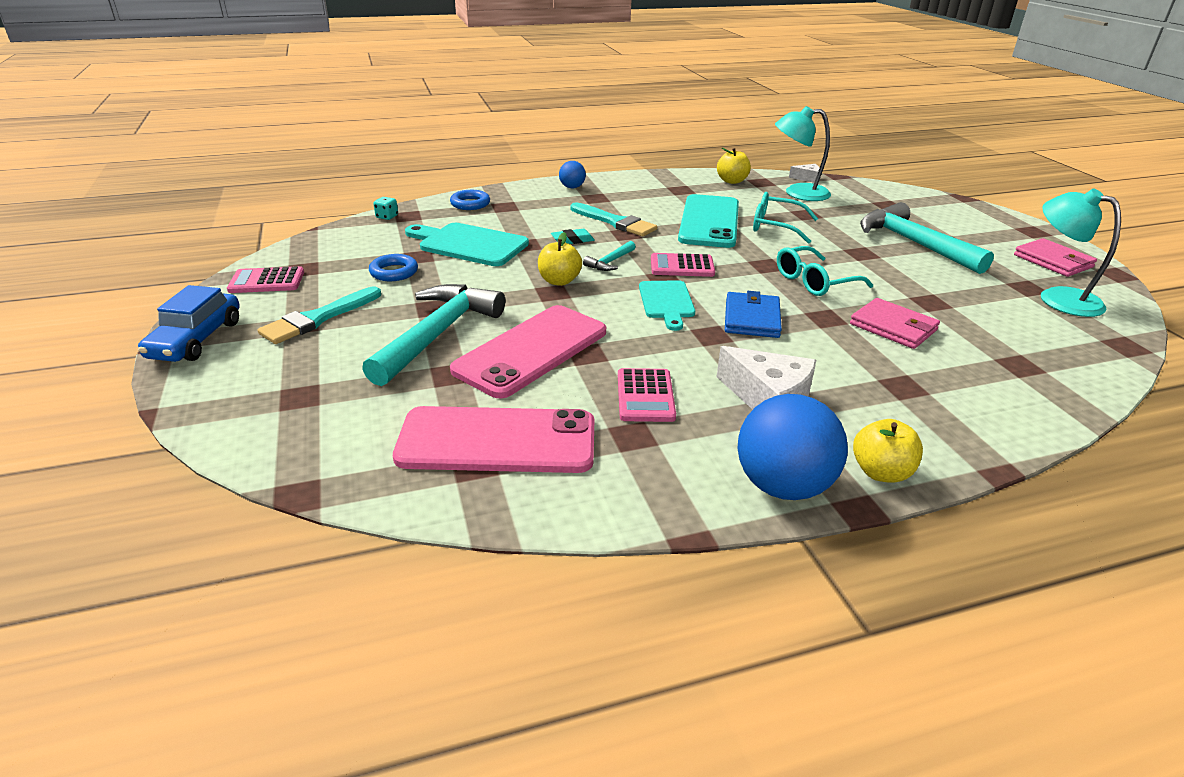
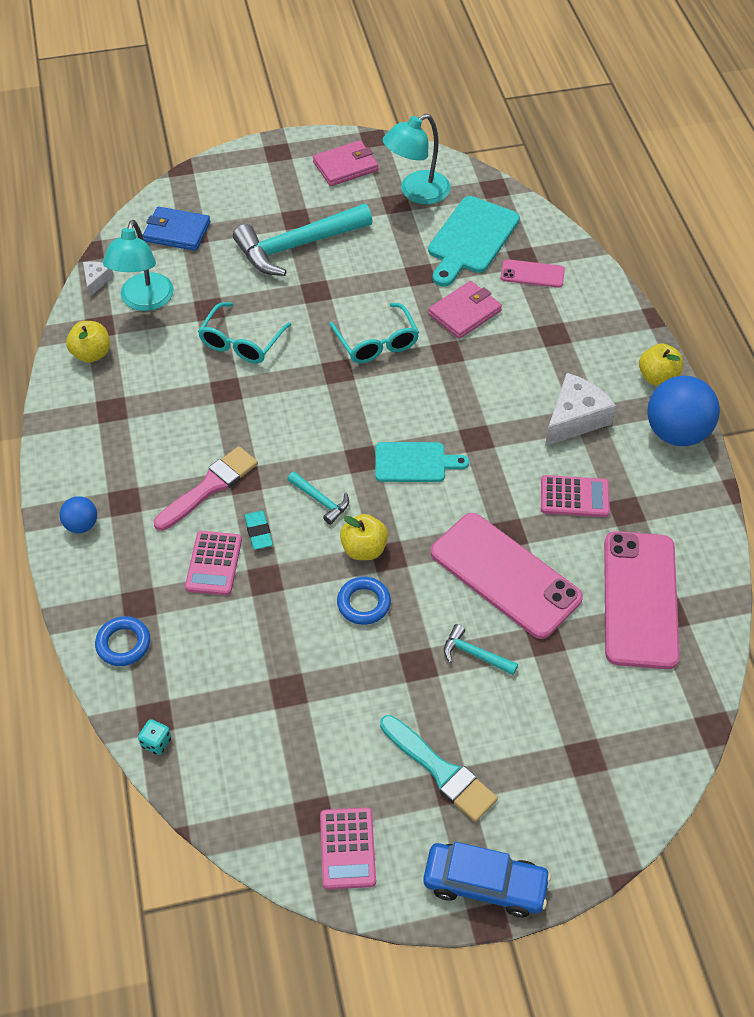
camera: 85 degrees left, 20 degrees up
(394, 272) = (331, 711): blue ring -> blue ring (364, 603)
(438, 334) = (474, 654): turquoise hammer -> turquoise hammer, size x0.45
(469, 244) = (259, 638): turquoise cutting board -> turquoise cutting board (471, 239)
(615, 222) = (209, 487): turquoise brush -> pink brush
(682, 266) = (336, 439): pink calculator -> pink calculator (214, 563)
(709, 222) = (220, 398): turquoise phone -> none
(752, 318) = (448, 404): blue wallet -> blue wallet (177, 231)
(996, 371) = (532, 274): none -> pink phone

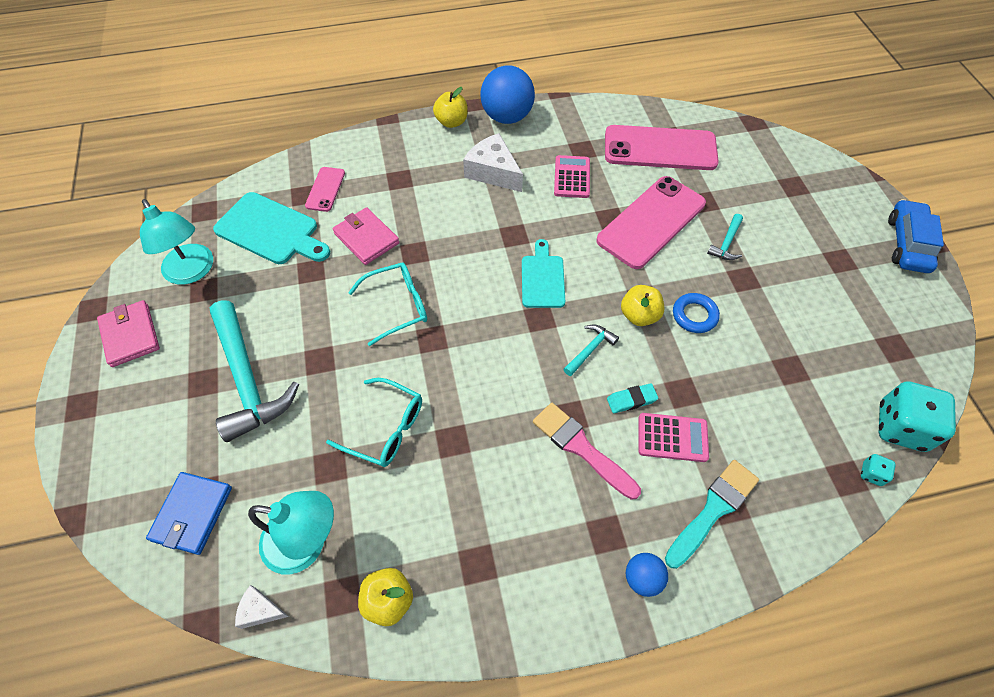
camera: 90 degrees left, 5 degrees up
(123, 644) = (778, 515): blue ring -> none
(207, 789) = (900, 427): none -> turquoise dice
(347, 848) = (913, 325): pink calculator -> none
(440, 771) = (831, 266): turquoise brush -> turquoise brush (713, 510)

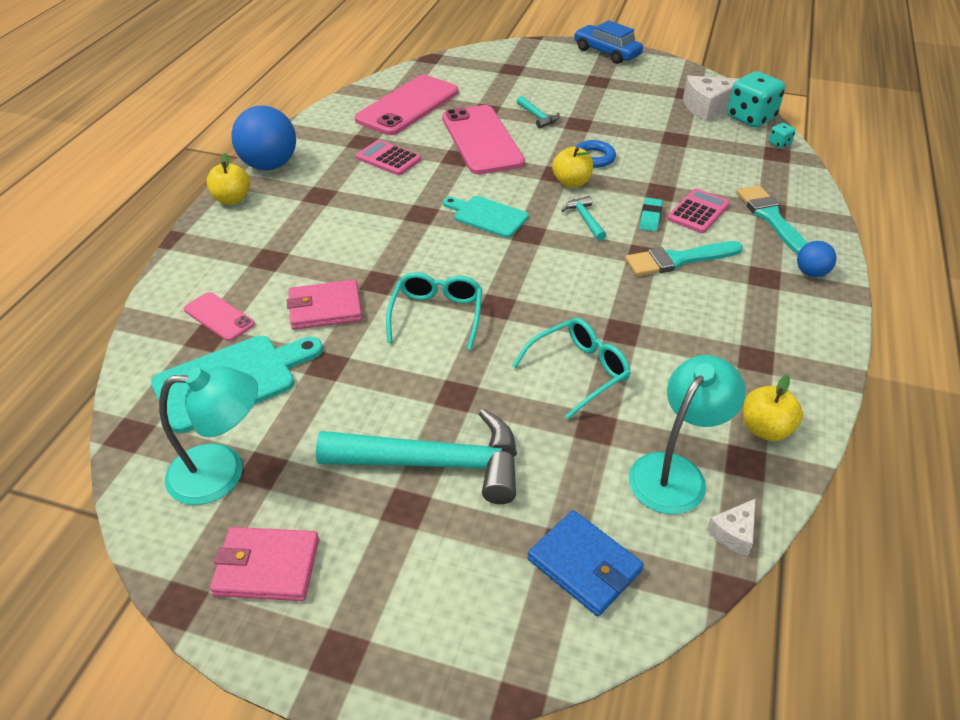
camera: 60 degrees left, 15 degrees down
(493, 172) = (330, 198): white cheese -> white cheese (708, 107)
(581, 448) = (678, 260): pink brush -> turquoise brush

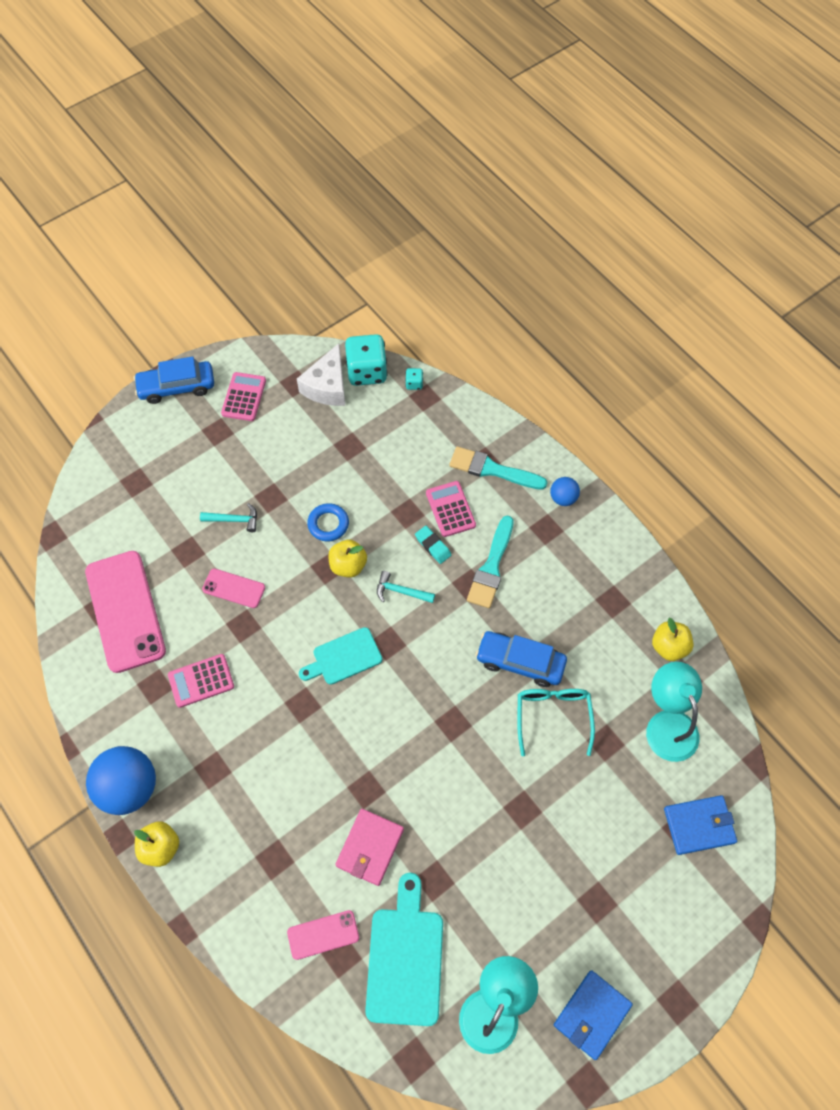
camera: 55 degrees left, 20 degrees up
(267, 567) = (592, 1014): pink wallet -> blue wallet
(435, 463) = (573, 862): turquoise hammer -> none
(437, 315) = (434, 771): turquoise glasses -> none
(482, 140) = (234, 588): pink phone -> pink phone, size x0.49
(608, 321) = (520, 662): none -> blue car
(641, 79) = (244, 397): none -> pink calculator
(734, 533) = (726, 728): white cheese -> none

